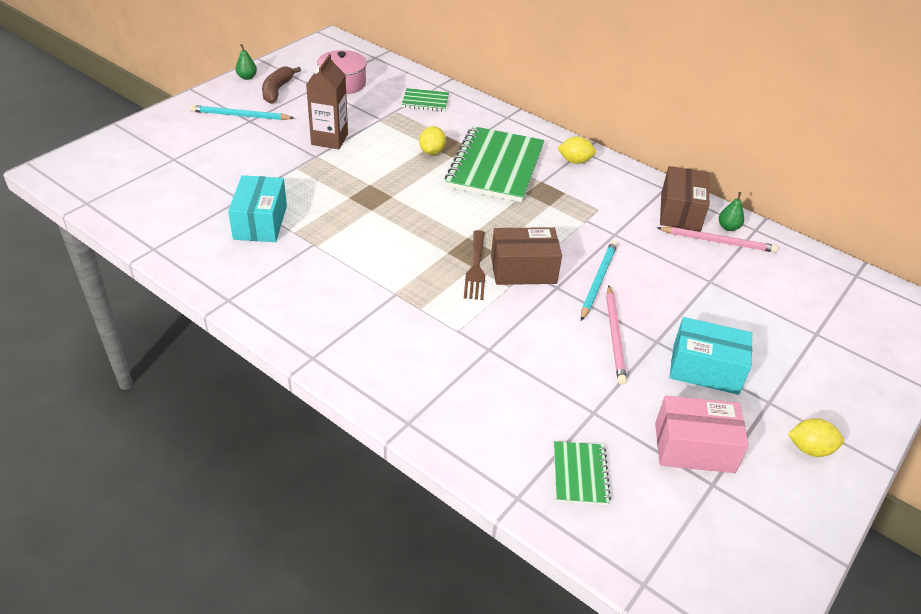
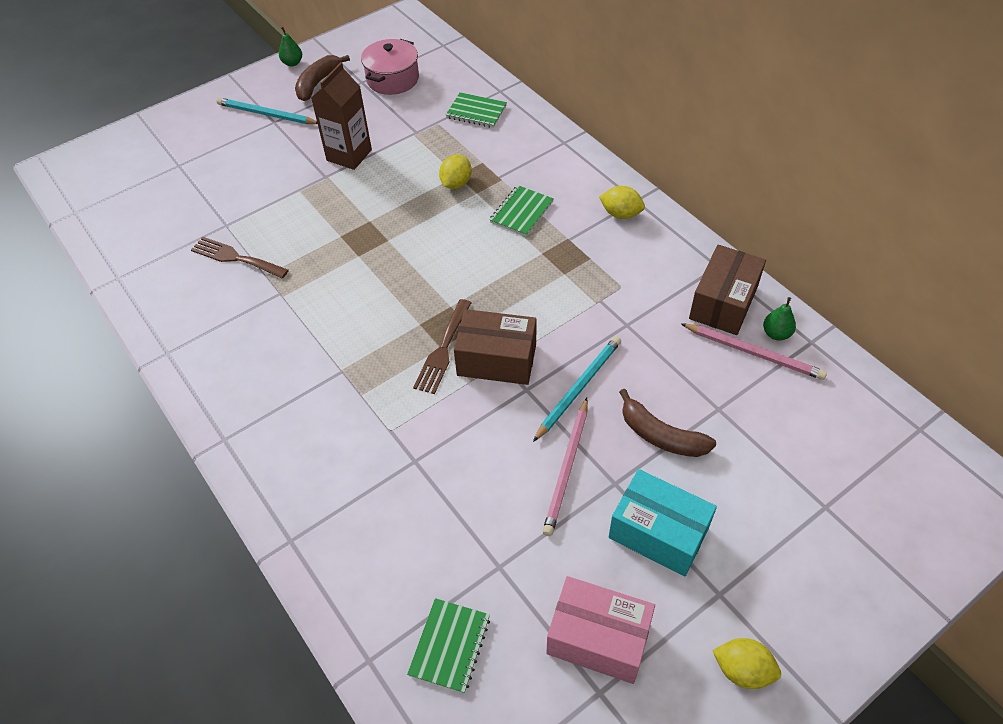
camera: 20 degrees right, 10 degrees up
(260, 222) = (235, 258): turquoise box -> brown fork
(495, 167) = (521, 212): green notebook -> green notebook, size x0.46
(676, 304) = (661, 435): none -> brown banana

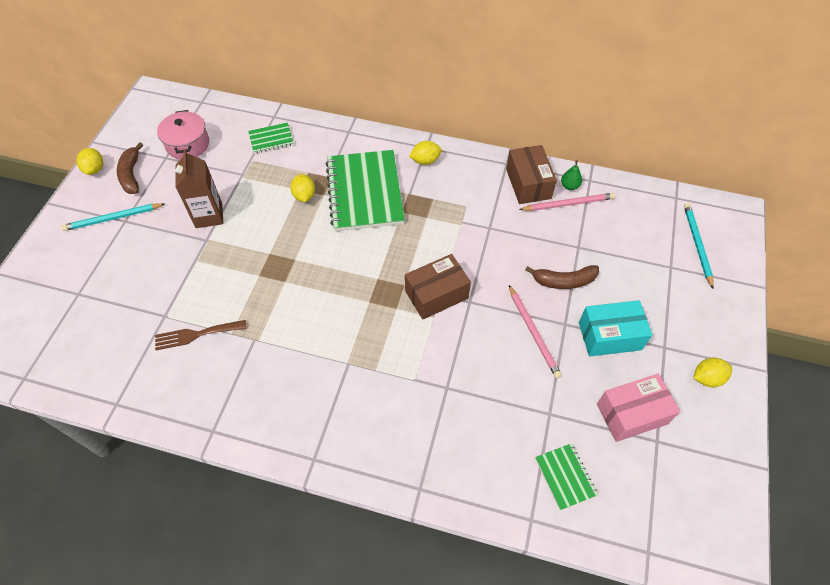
camera: 40 degrees left, 5 degrees up
(292, 63) = (95, 169): green pear -> yellow lemon
(443, 350) = (399, 309): brown fork -> none
(521, 212) = (364, 192): green notebook -> green notebook, size x2.17
(579, 388) = (497, 282): turquoise pencil -> turquoise pencil (697, 244)

